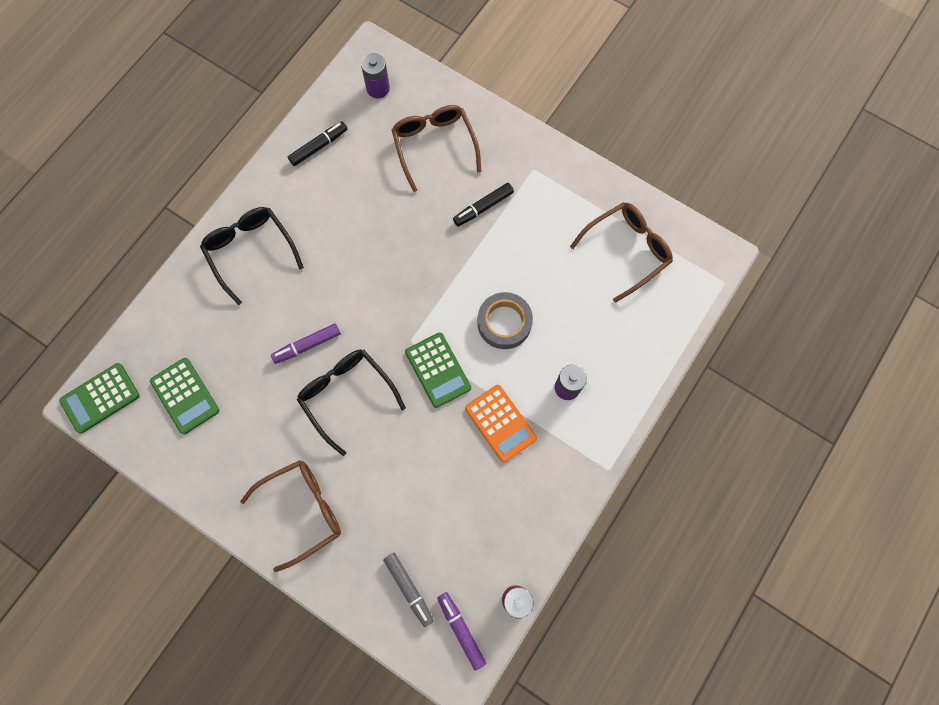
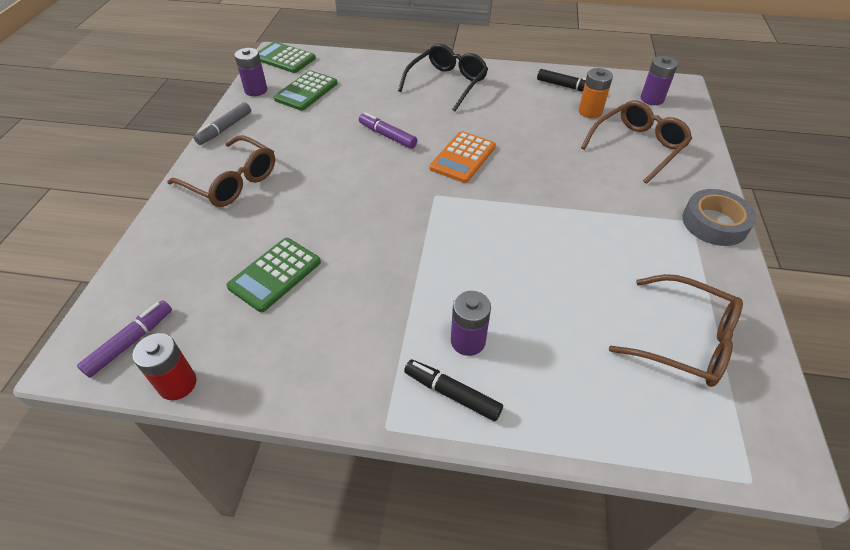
camera: 65 degrees right, 25 degrees down
(152, 448) = (256, 90): none -> purple battery
(347, 395) = (355, 172): black glasses -> none
(367, 151) = (590, 112): none -> orange battery
(409, 589) = (171, 281): grey marker -> grey marker (225, 129)
(438, 370) = (417, 223): green calculator -> green calculator (275, 274)
(483, 207) = (612, 198): black marker -> black marker (452, 394)
(500, 423) = (388, 293): orange calculator -> orange calculator (463, 157)
(504, 323) = (504, 257): grey tape -> grey tape (714, 223)

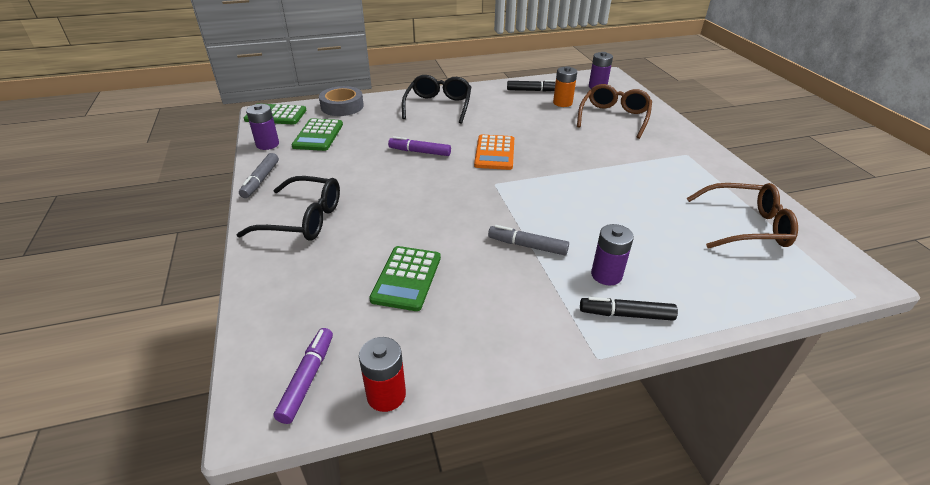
camera: 25 degrees left, 10 degrees down
(232, 181) = (303, 219): brown glasses -> black glasses
(412, 279) = (527, 246): none -> grey marker
(714, 223) = (701, 151): grey tape -> grey tape (342, 106)

